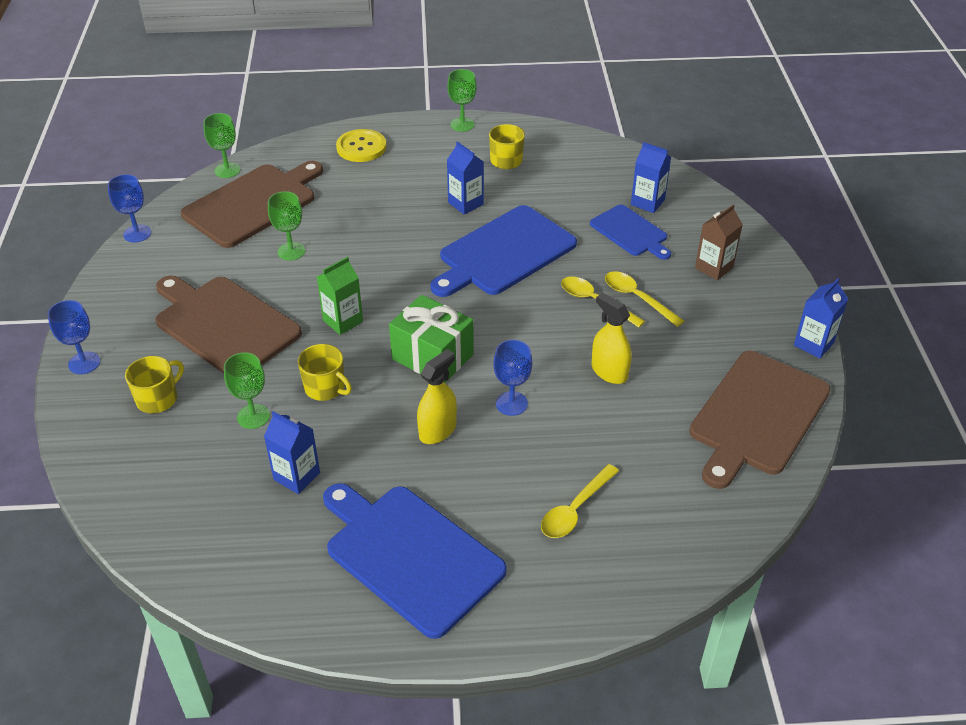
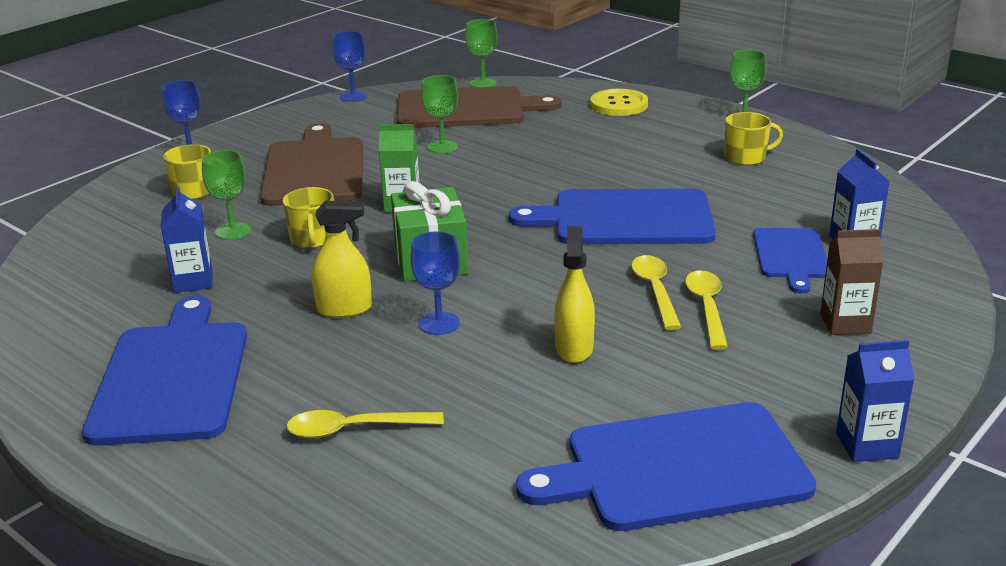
camera: 45 degrees right, 15 degrees down
(465, 203) = (649, 172): blue carton -> none
(757, 416) = (677, 468): brown cutting board -> blue cutting board

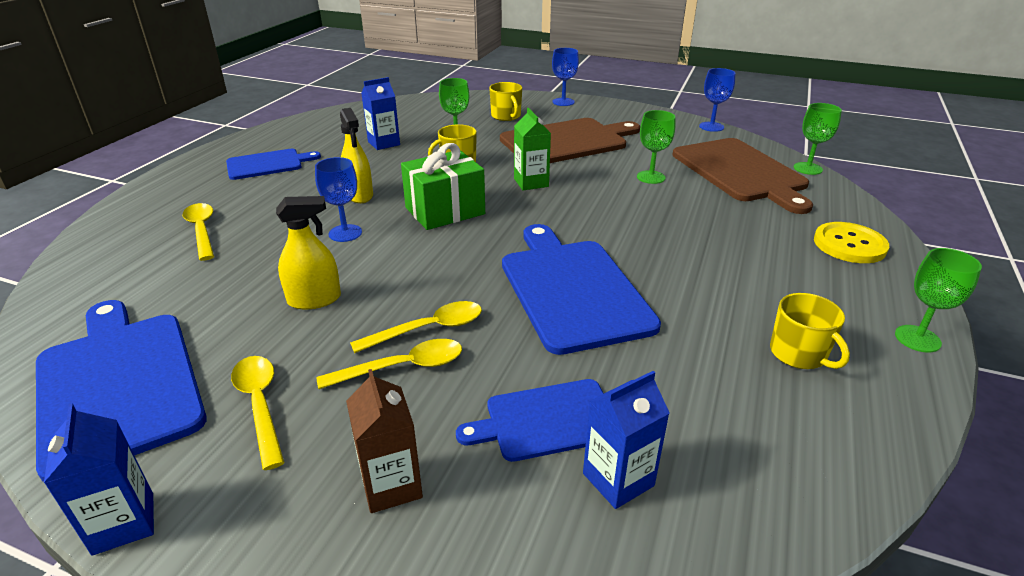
camera: 70 degrees right, 5 degrees up
(172, 377) = (267, 164): blue cutting board -> blue cutting board, size x0.58
(736, 381) = (260, 404): none -> yellow spoon

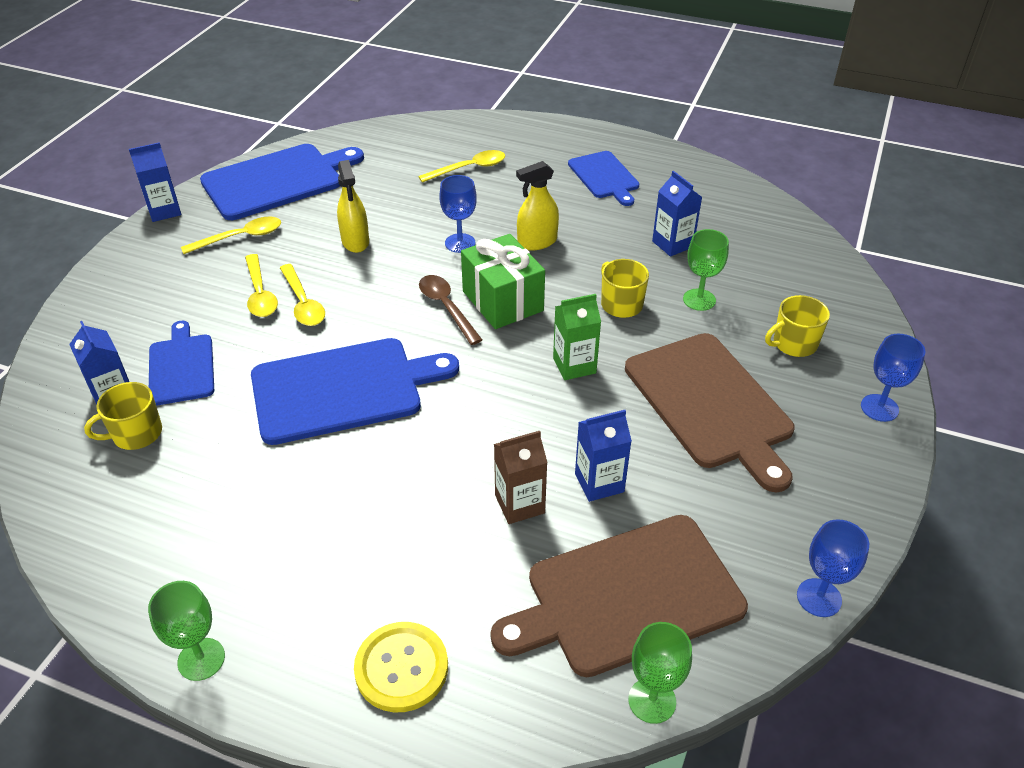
camera: 90 degrees right, 10 degrees up
(391, 485) = (152, 299): brown carton -> brown carton (519, 504)
(450, 238) = (446, 307): none -> brown spoon
(651, 177) = (599, 482): green goblet -> blue carton
(799, 354) = (207, 542): yellow mug -> yellow mug (136, 434)

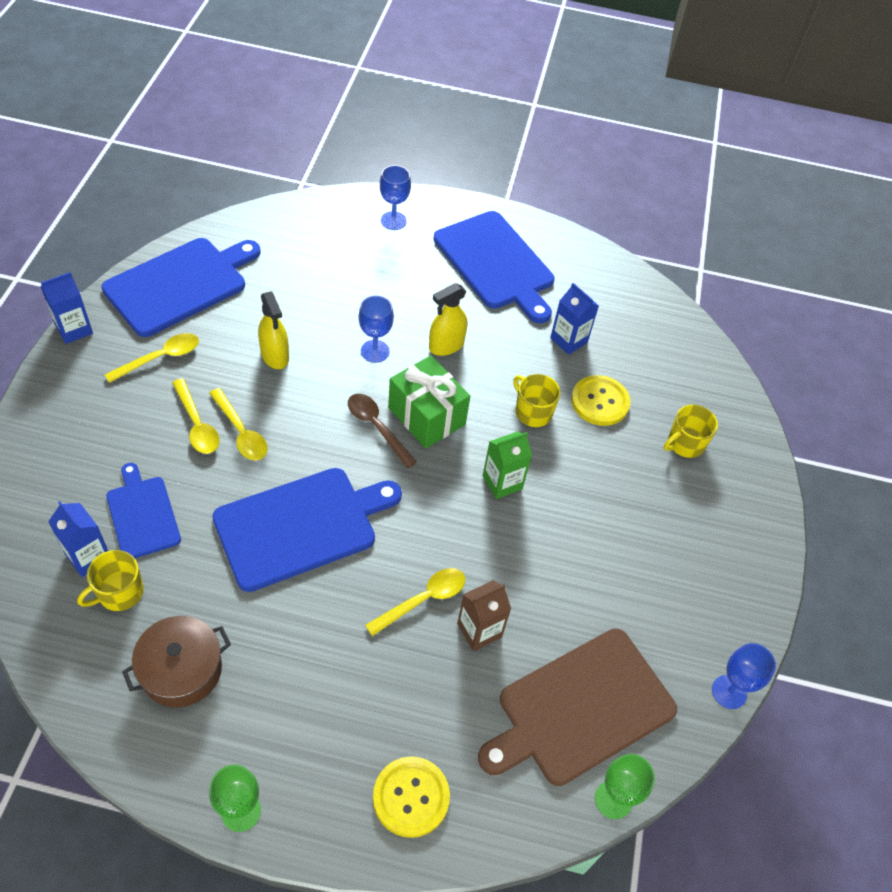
camera: 15 degrees left, 10 degrees up
(178, 511) = (181, 670): none -> brown pot
(469, 168) = (366, 259): yellow spoon -> yellow spoon (423, 599)
(599, 482) = (542, 602): blue carton -> none
(604, 177) = (496, 263): blue cutting board -> blue cutting board, size x1.72
(699, 300) = (600, 402): green goblet -> yellow button
(710, 404) = (623, 513): brown cutting board -> none
(879, 408) = (760, 504): blue goblet -> blue goblet (393, 221)

